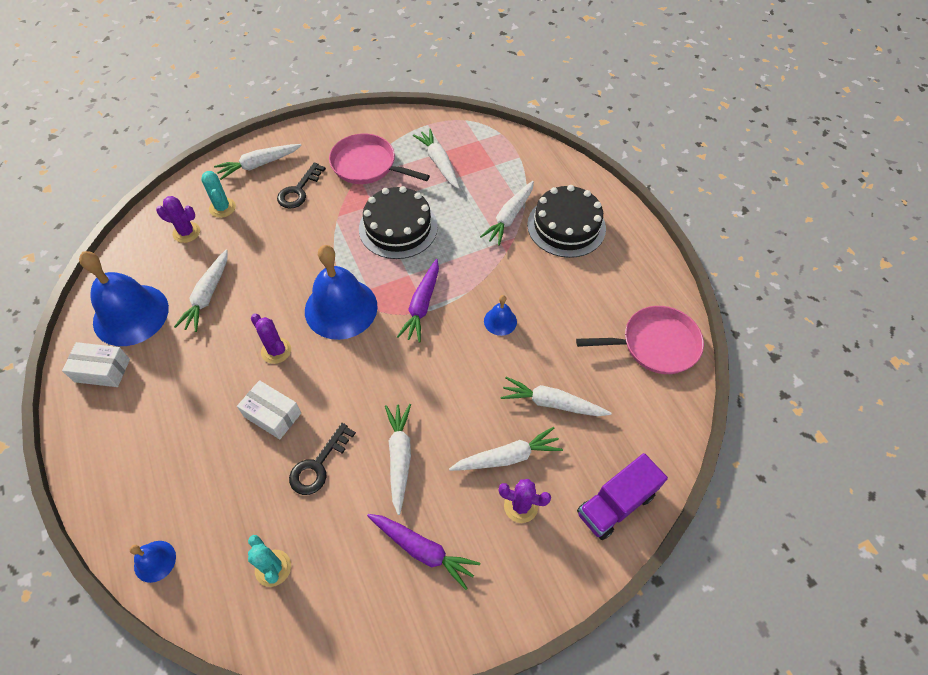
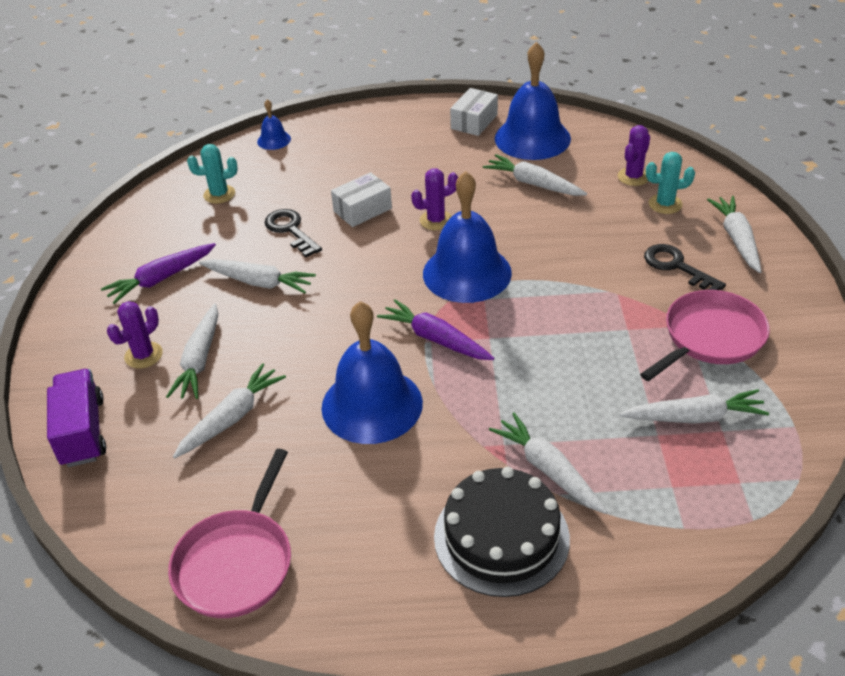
camera: 115 degrees right, 15 degrees down
(398, 227) = (575, 344): black cake -> none
(500, 321) = (372, 405): blue bell -> blue bell, size x2.21

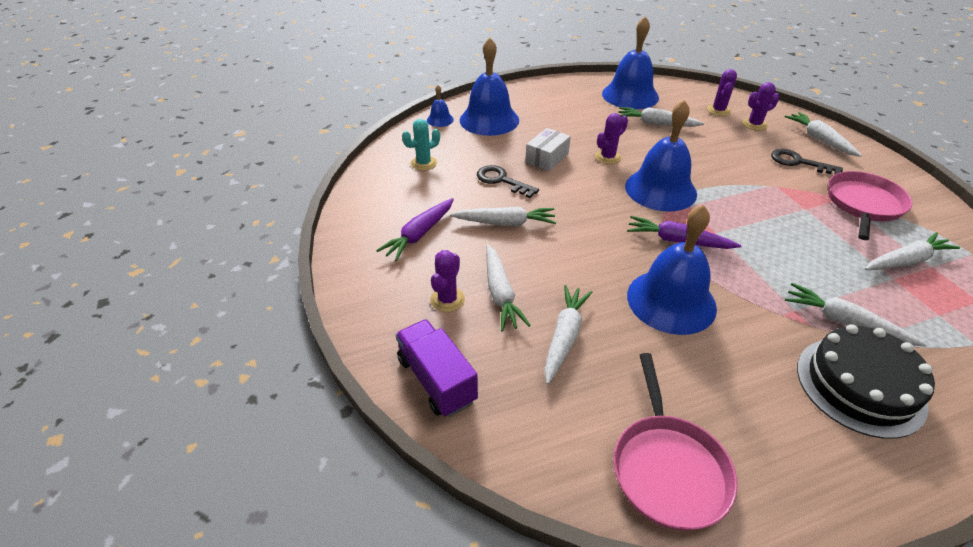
camera: 20 degrees left, 0 degrees up
(331, 148) = (489, 120): none -> blue bell
(474, 122) = (581, 90): white box -> none
(665, 204) = (754, 124): turquoise cactus -> purple cactus

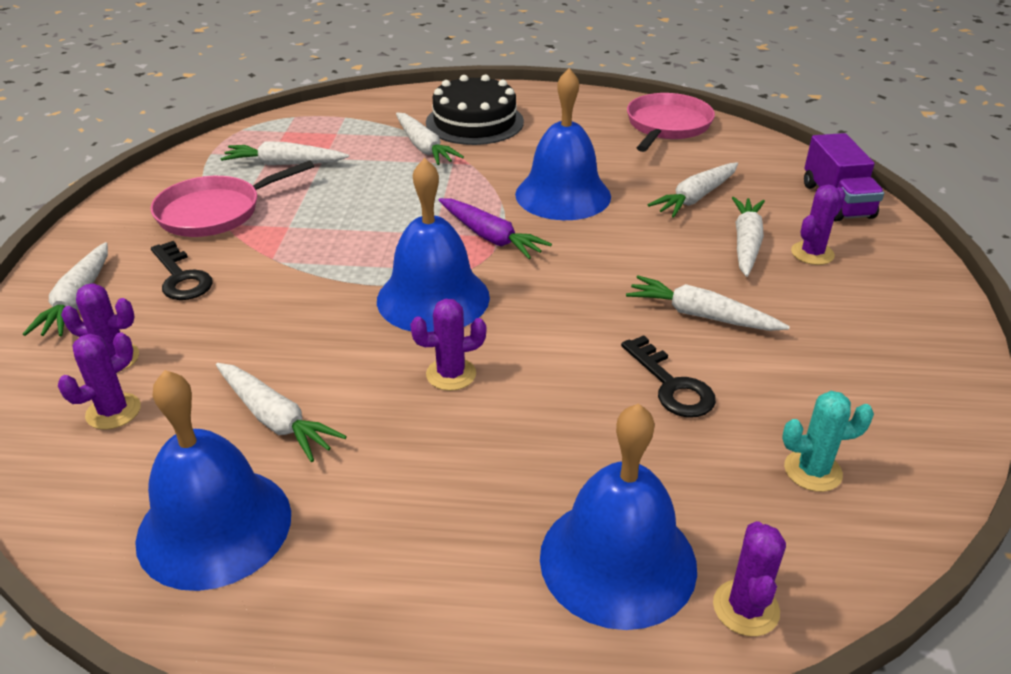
camera: 155 degrees left, 5 degrees down
(419, 234) = (838, 334): purple carrot -> none
(440, 120) = (746, 608): blue bell -> purple cactus
(547, 158) = (560, 407): white box -> none

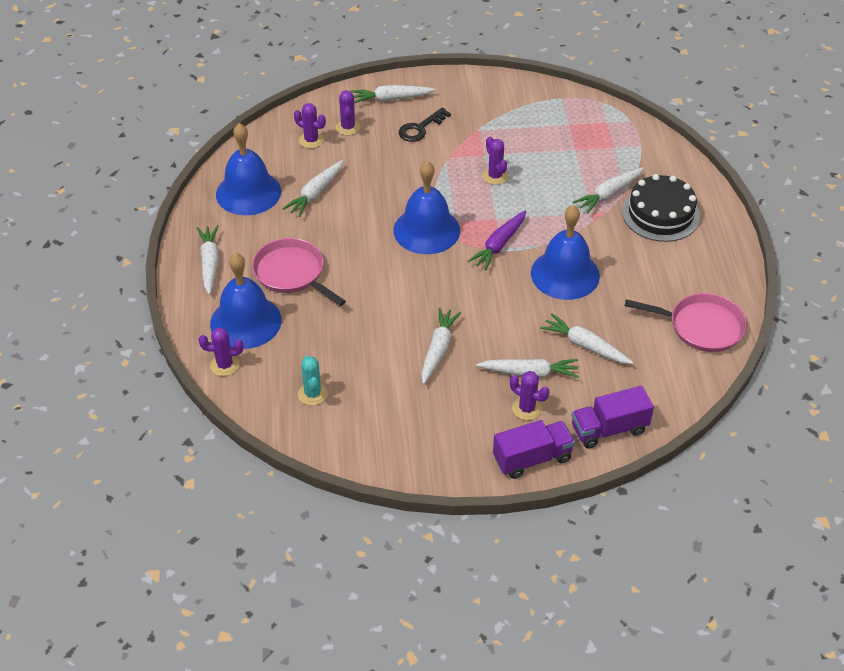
camera: 80 degrees right, 10 degrees up
(214, 212) = (490, 121): pink pan -> pink pan (291, 273)
(284, 164) = (560, 134): white carrot -> white carrot (210, 263)
(451, 374) = (361, 248): purple cactus -> purple cactus (495, 176)
(671, 385) = (369, 337): black key -> none
(901, 260) = (532, 458): none -> purple truck

